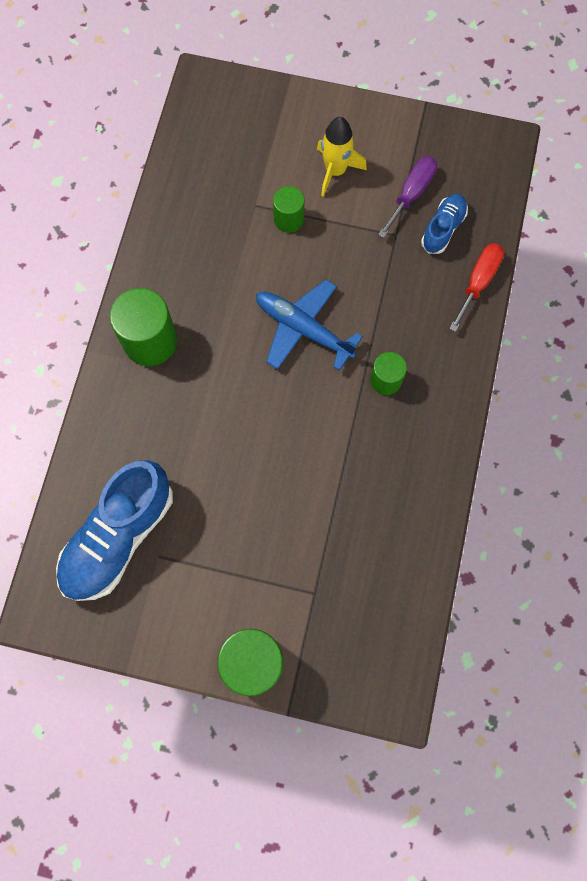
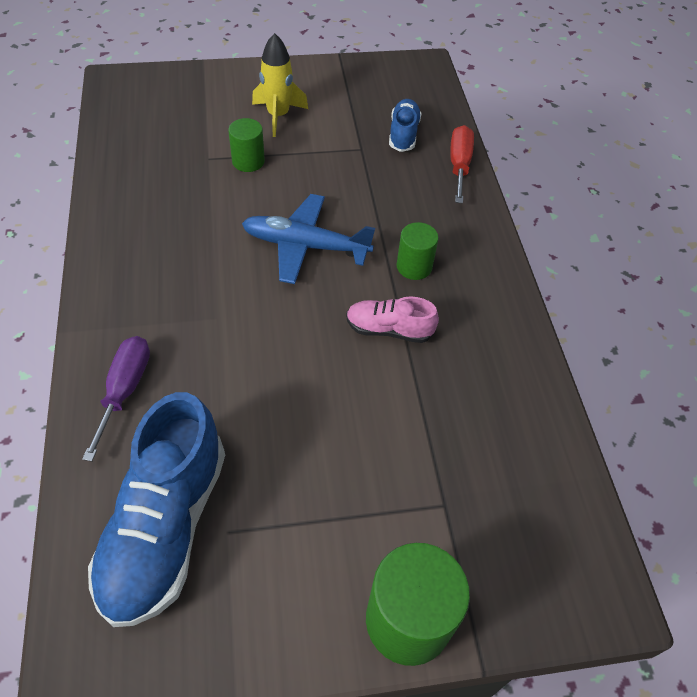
camera: 25 degrees left, 20 degrees down
(150, 341) = (135, 302): green cylinder -> none
(338, 434) = (389, 330): none -> pink shoe
(411, 194) = (359, 116): purple screwdriver -> purple screwdriver (125, 390)

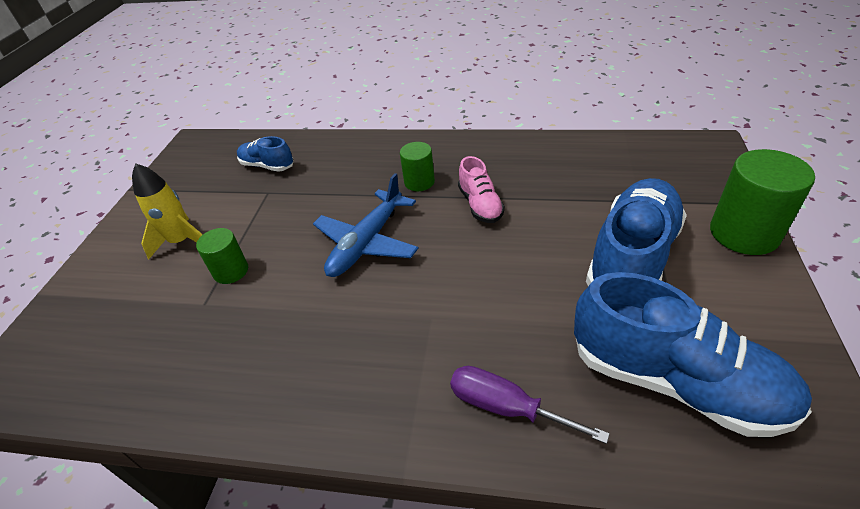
camera: 65 degrees left, 10 degrees down
(332, 488) = (632, 258): none -> blue shoe
(389, 330) = (480, 205): pink shoe -> pink shoe turned 45 degrees counterclockwise
(459, 165) = (323, 143): red screwdriver -> none

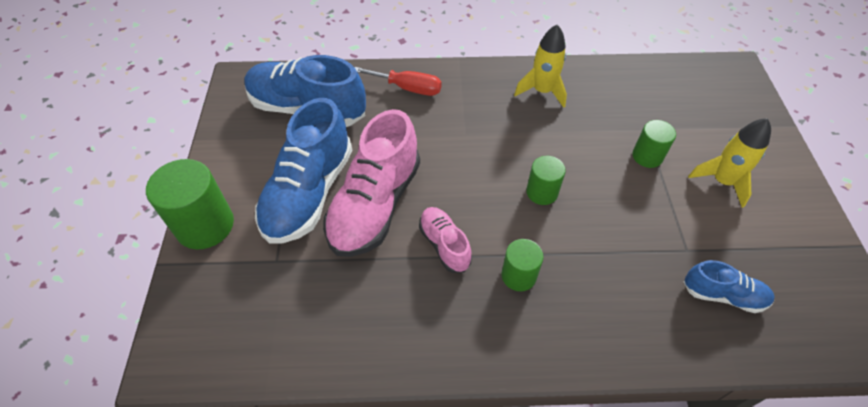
camera: 165 degrees right, 10 degrees up
(296, 377) = (542, 91): none -> yellow rocket
(367, 243) = (542, 192): blue plane -> green cylinder
(506, 407) = (408, 88): purple screwdriver -> red screwdriver
(551, 242) = (375, 205): none -> pink shoe

